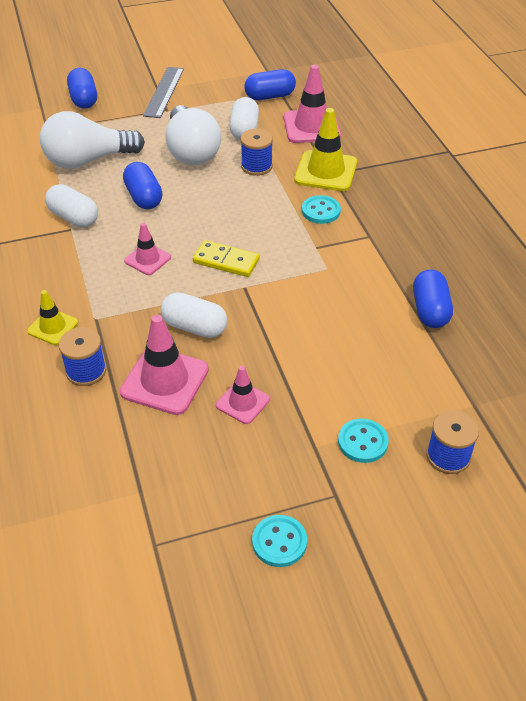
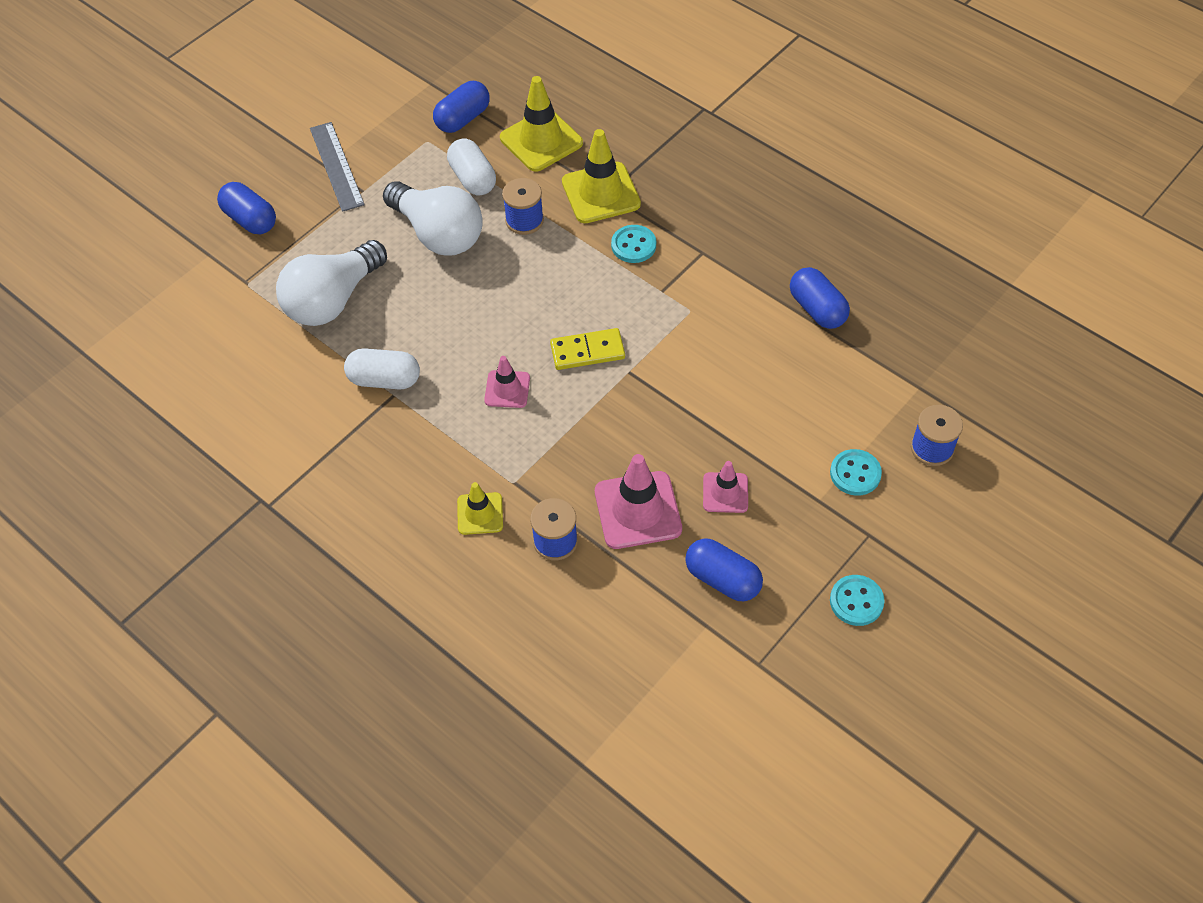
camera: 30 degrees left, 10 degrees up
(144, 197) = (437, 317): blue capsule -> blue capsule (722, 579)
(195, 327) = (618, 440): white capsule -> none
(311, 127) = (541, 140): pink traffic cone -> yellow traffic cone

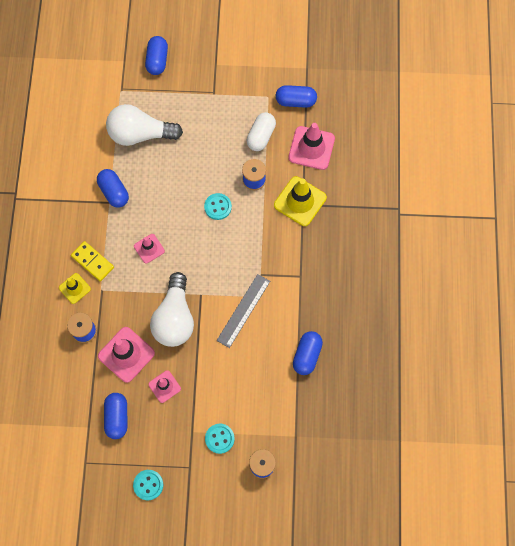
camera: 50 degrees right, 15 degrees up
(336, 166) = (219, 70): grey ruler -> grey ruler (243, 310)
(384, 379) = (114, 192): white capsule -> blue capsule
(438, 234) = (214, 148): white light bulb -> white light bulb (175, 318)
(541, 140) = (311, 148): yellow traffic cone -> pink traffic cone
(587, 351) = (198, 267): yellow domino -> yellow domino (93, 262)
(633, 245) = (278, 241): turquoise button -> turquoise button (218, 207)

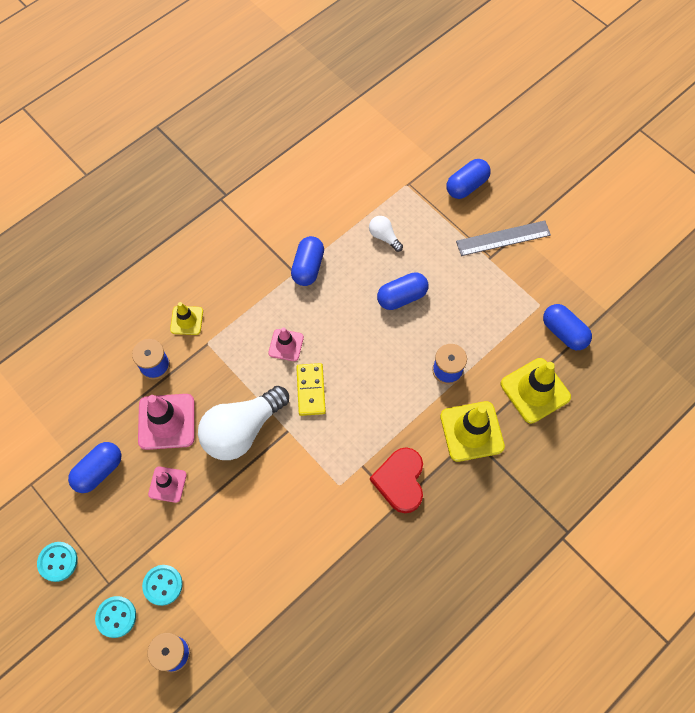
camera: 45 degrees right, 5 degrees down
(93, 262) = (226, 311): yellow domino -> yellow domino (311, 390)
(140, 134) = (384, 237): white light bulb -> white light bulb, size x0.46
(218, 207) = (387, 364): turquoise button -> turquoise button (116, 617)
(243, 310) = (311, 484): grey ruler -> grey ruler (503, 238)
(261, 136) = (495, 335): white capsule -> none
(289, 263) = (400, 481): none -> red heart
(307, 355) = (325, 589): blue capsule -> blue capsule (402, 297)
(311, 148) = (535, 390): pink traffic cone -> yellow traffic cone

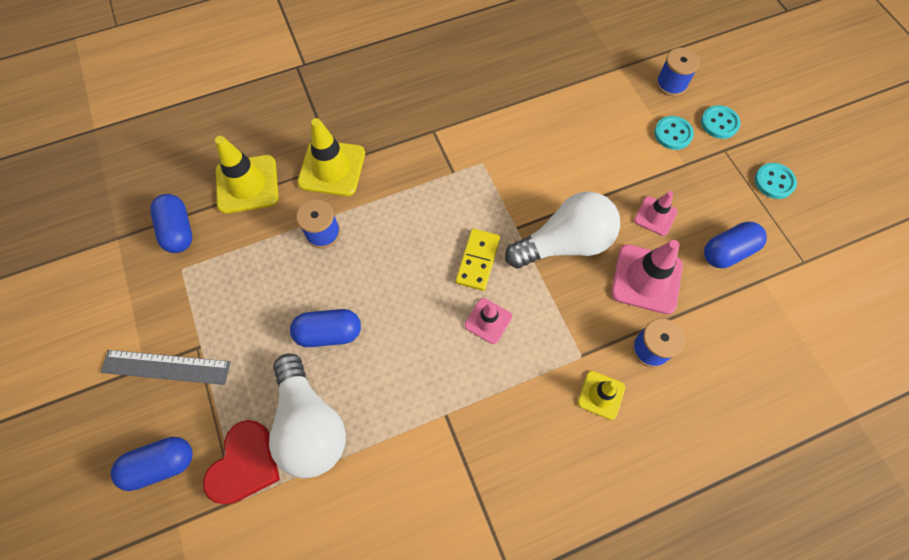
camera: 160 degrees left, 0 degrees up
(308, 267) = (425, 415): blue capsule -> none
(384, 237) = (310, 425): white light bulb -> white light bulb, size x2.20
(400, 481) = (422, 148): red heart -> red heart (245, 464)

